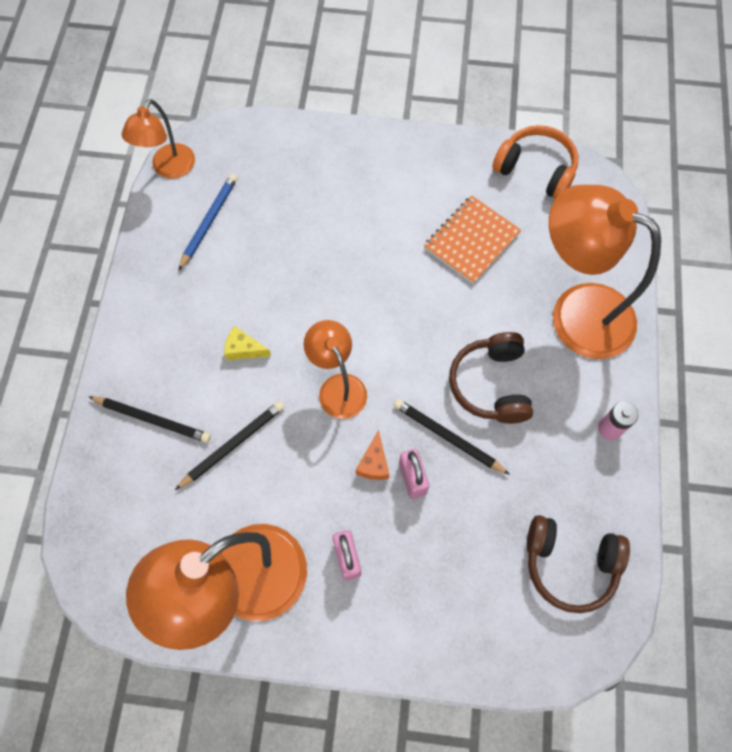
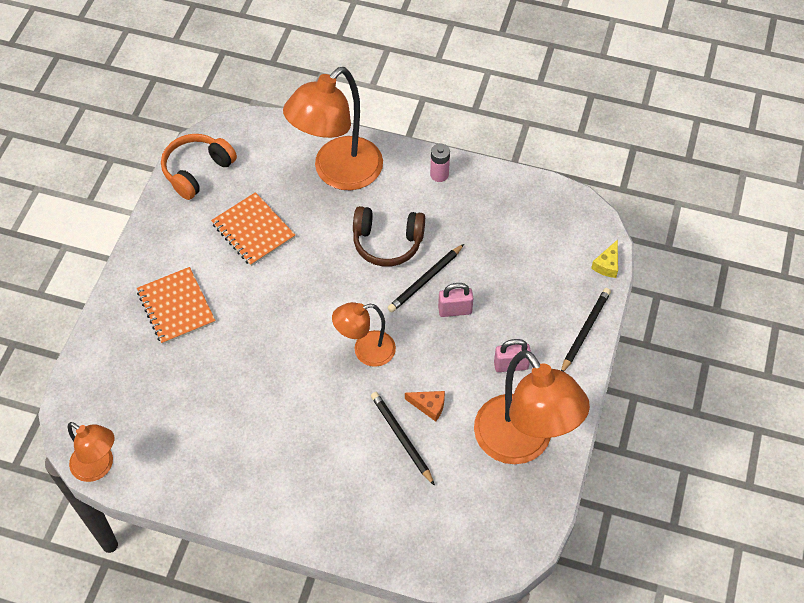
camera: 80 degrees left, 10 degrees down
(152, 419) = (365, 501): black pencil -> black pencil (585, 331)
(209, 222) = (172, 436): blue pencil -> none
(244, 349) = (313, 420): yellow cheese -> yellow cheese (607, 265)
(358, 190) = (176, 307): none -> orange notebook
(374, 463) = (437, 335): orange cheese -> orange cheese (429, 406)
(569, 564) = (536, 222): brown headphones -> none

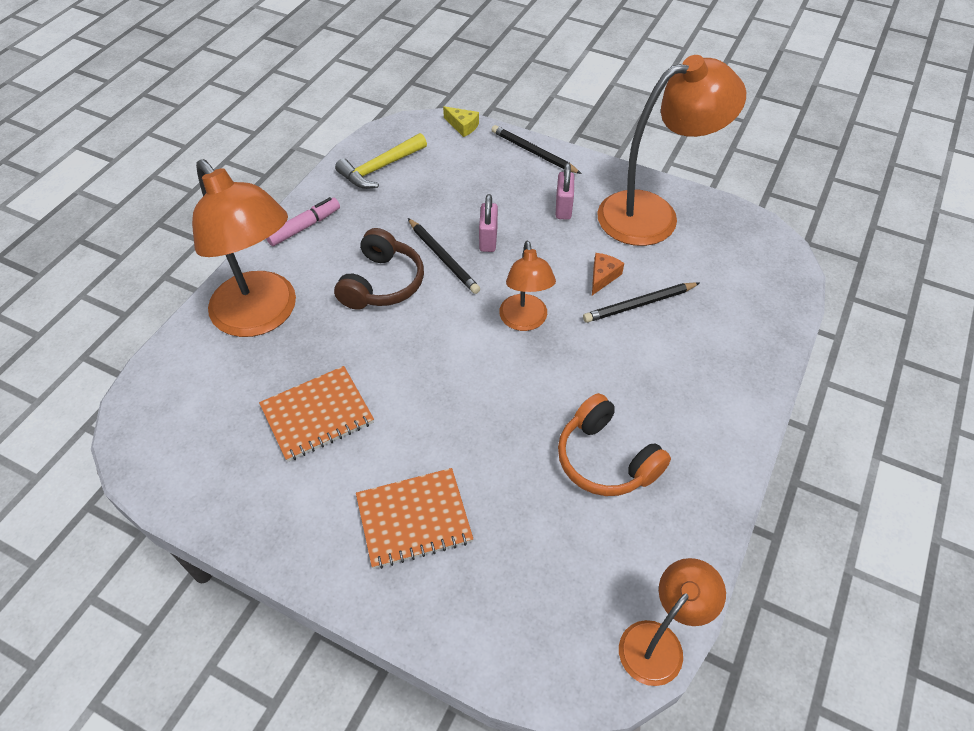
camera: 80 degrees left, 5 degrees down
(197, 171) = (188, 474): orange headphones -> orange headphones (605, 459)
(439, 174) = (304, 227): pink battery -> pink marker
(527, 211) = (380, 168): none -> yellow hammer

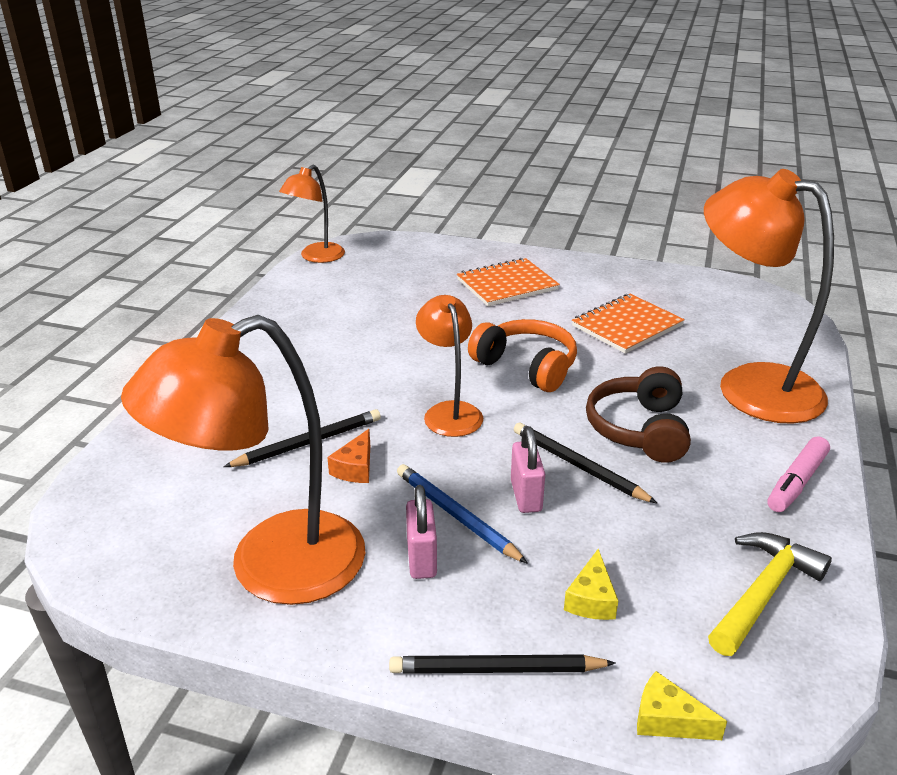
camera: 170 degrees right, 20 degrees down
(474, 176) = (591, 599): none -> yellow cheese
(533, 152) = (497, 669): black pencil -> black pencil turned 150 degrees clockwise
(537, 232) = (456, 516): none -> blue pencil
(605, 459) = (352, 325): orange headphones -> orange headphones (526, 366)

